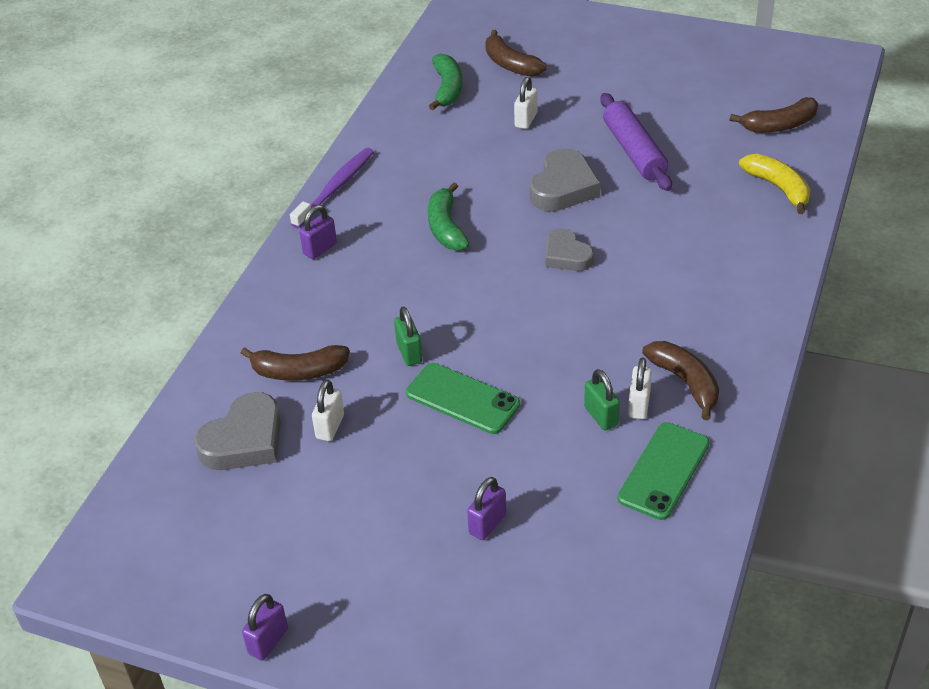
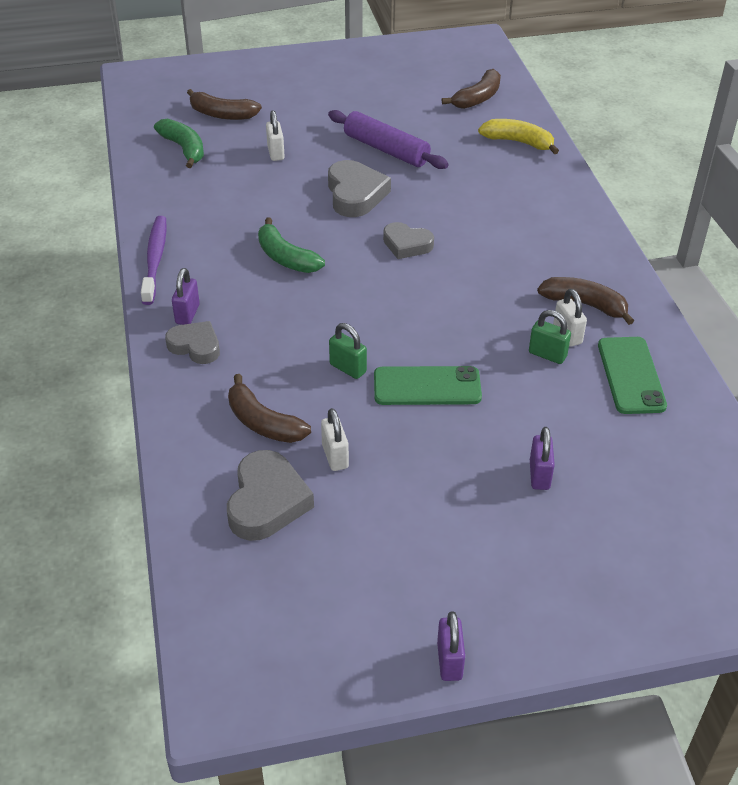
camera: 35 degrees left, 0 degrees up
(298, 371) = (263, 423): brown banana -> brown banana turned 75 degrees clockwise
(302, 281) = (195, 346): none -> grey heart

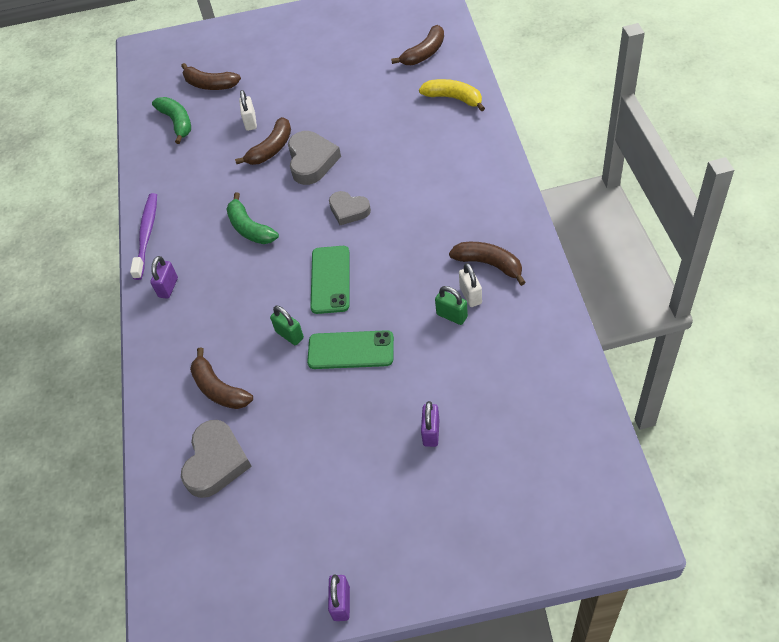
camera: 10 degrees right, 10 degrees up
(195, 346) = (172, 318): grey heart -> none
(304, 180) = (271, 149): none -> brown banana
(335, 456) = (272, 419): white padlock -> none
(386, 150) = (341, 113): purple rolling pin -> none
(630, 375) = (518, 333): green phone -> green phone (330, 279)

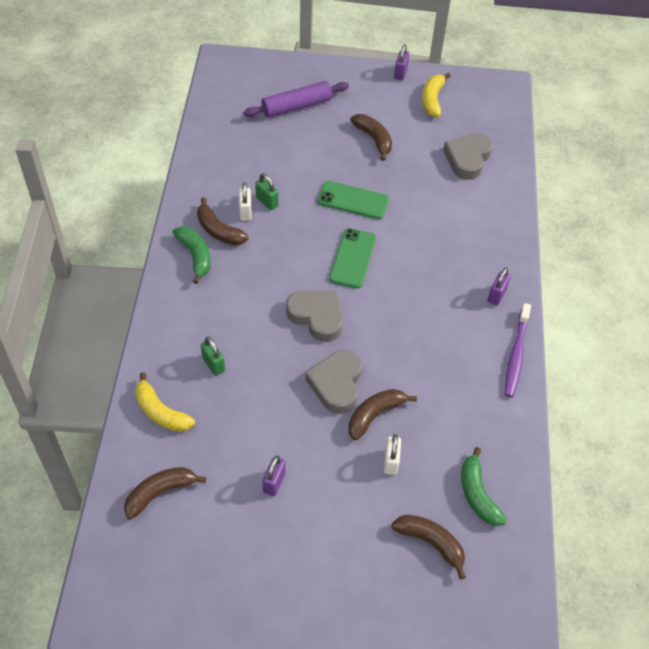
camera: 175 degrees left, 0 degrees up
(219, 389) = (460, 203): brown banana -> brown banana (374, 139)
(250, 228) = (414, 329): green banana -> green banana (195, 256)
(280, 560) = (432, 100): none -> yellow banana
(289, 335) = (397, 225): green padlock -> green padlock (213, 364)
(349, 210) = (317, 317): grey heart -> grey heart, size x1.51
(431, 432) = (315, 136): purple padlock -> purple padlock (274, 482)
(476, 476) = (297, 106): none -> purple rolling pin

